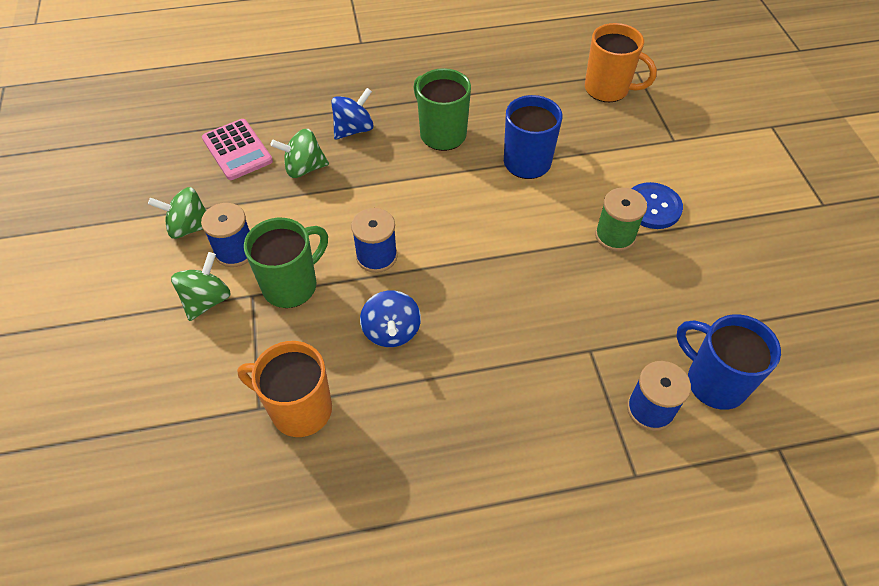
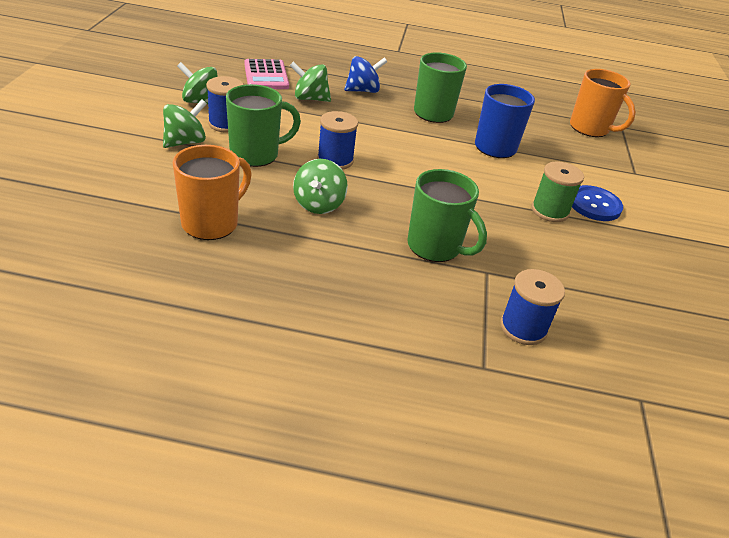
camera: 15 degrees right, 15 degrees down
(299, 409) = (211, 223): orange mug -> orange mug turned 90 degrees clockwise
(391, 331) = (318, 204): blue spinning top -> green spinning top
(529, 339) = (435, 247): none -> green mug
(714, 382) = (596, 331): blue mug -> none

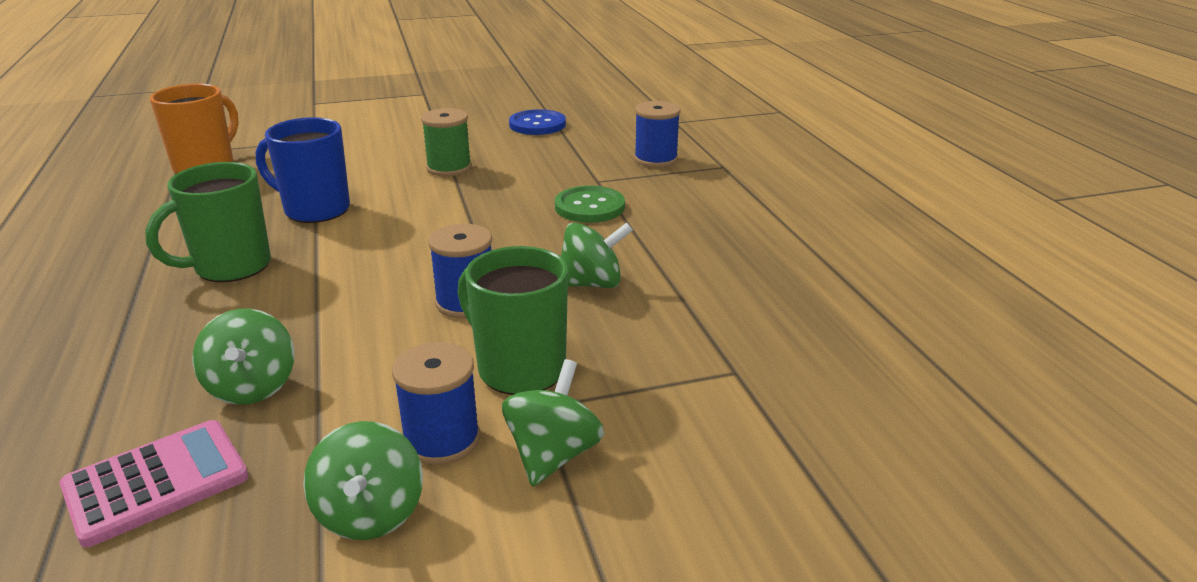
camera: 110 degrees left, 10 degrees down
(185, 142) = (553, 455): green spinning top -> green spinning top turned 90 degrees clockwise
(211, 223) = (725, 339): orange mug -> none
(363, 90) = (173, 344): blue spinning top -> none
(435, 247) = (589, 207): green mug -> green button
(594, 205) = (411, 151): blue button -> blue button (537, 124)

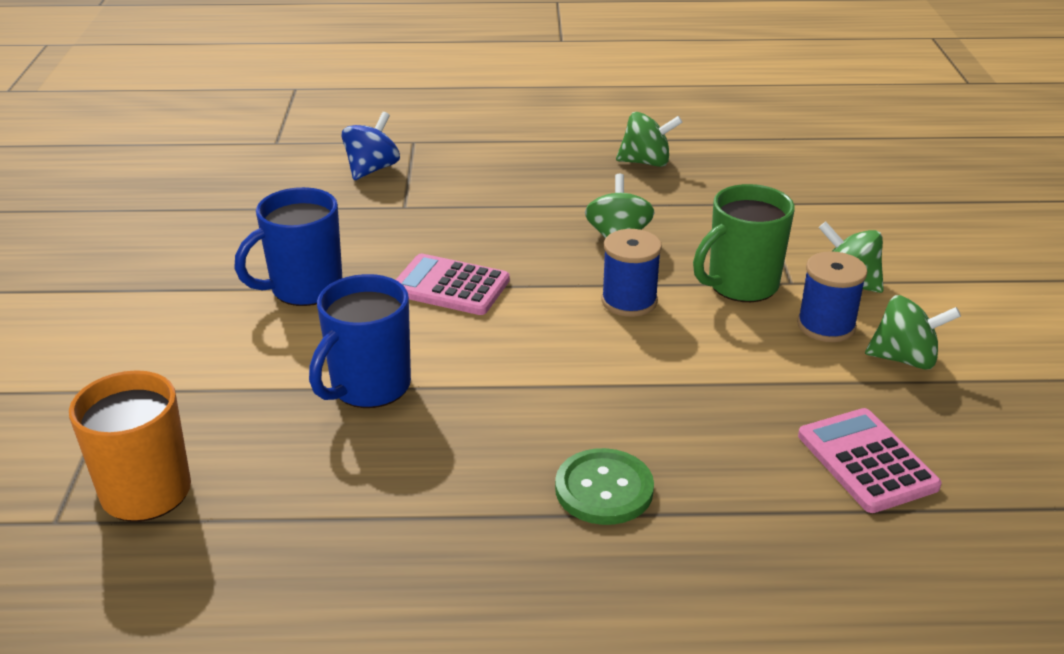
camera: 75 degrees left, 5 degrees up
(230, 267) = (495, 445): green mug -> none
(252, 387) = (741, 418): green spinning top -> green spinning top (646, 162)
(449, 168) = (304, 289): green spool -> blue mug
(469, 217) = (450, 286): none -> pink calculator
(537, 124) = (210, 220): blue button -> none
(589, 207) = (465, 219): green button -> green button (604, 489)
(655, 159) = (372, 169): blue spool -> blue spinning top

